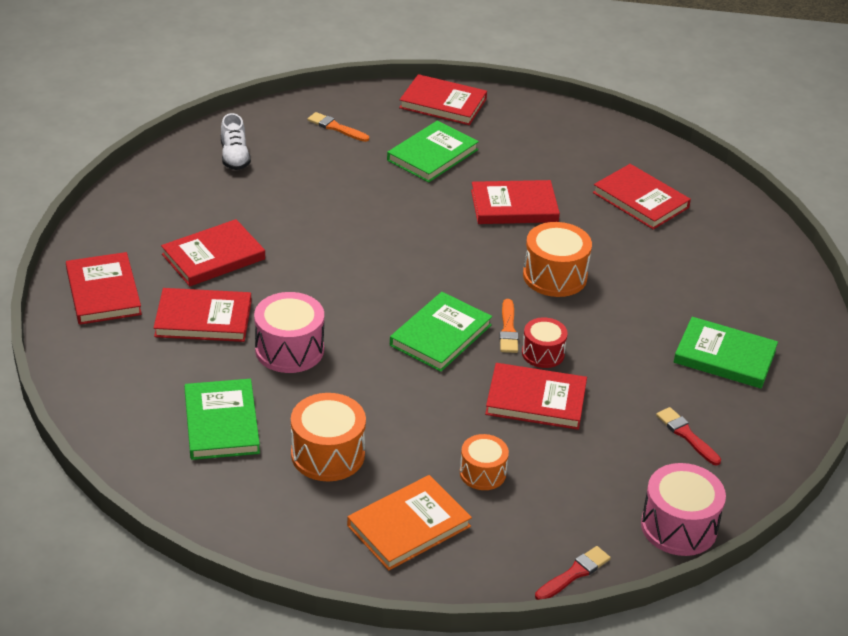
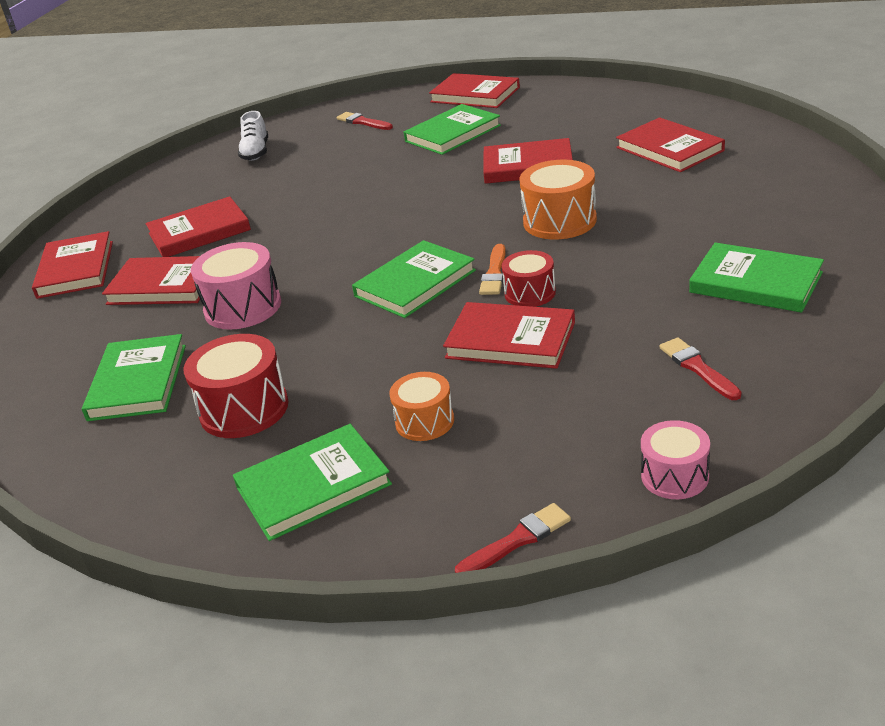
camera: 15 degrees right, 5 degrees down
(328, 454) = (244, 409): orange drum -> red drum
(336, 127) = (363, 122): orange brush -> red brush
(409, 526) = (313, 486): orange book -> green book
(679, 526) = (674, 476): pink drum -> pink drum, size x0.63

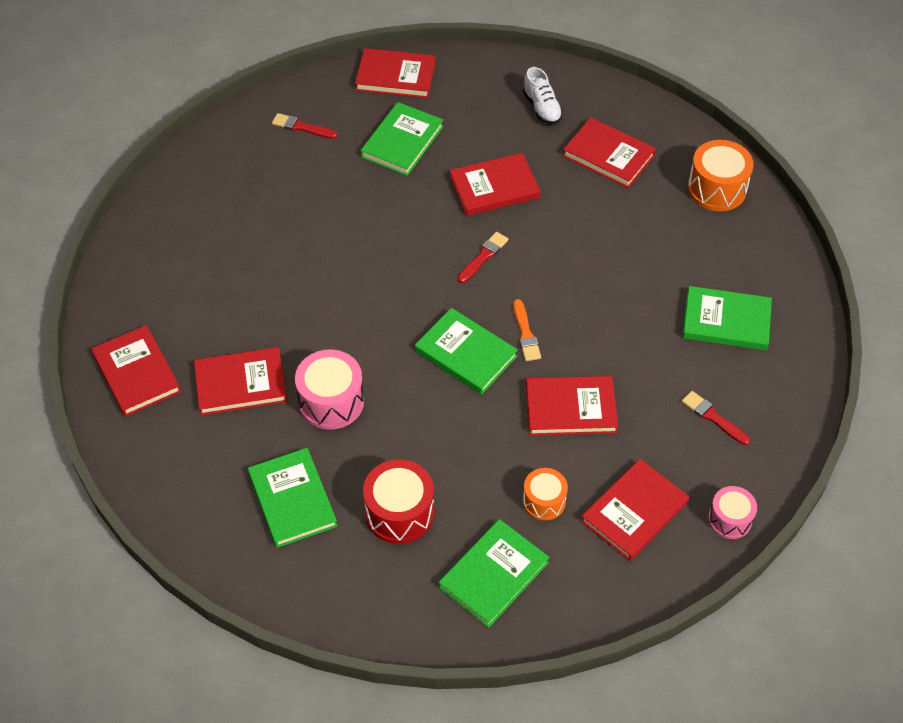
camera: 25 degrees left, 20 degrees up
(199, 232) = (229, 308): red book -> red book (634, 512)
(256, 152) = (214, 183): white shoe -> white shoe (542, 108)
(415, 283) = (466, 354): green book -> green book turned 75 degrees counterclockwise
(517, 540) = (651, 592): red brush -> red brush (483, 256)
(530, 293) = (564, 354): red drum -> none
(559, 221) = (552, 262): orange drum -> orange drum (717, 189)

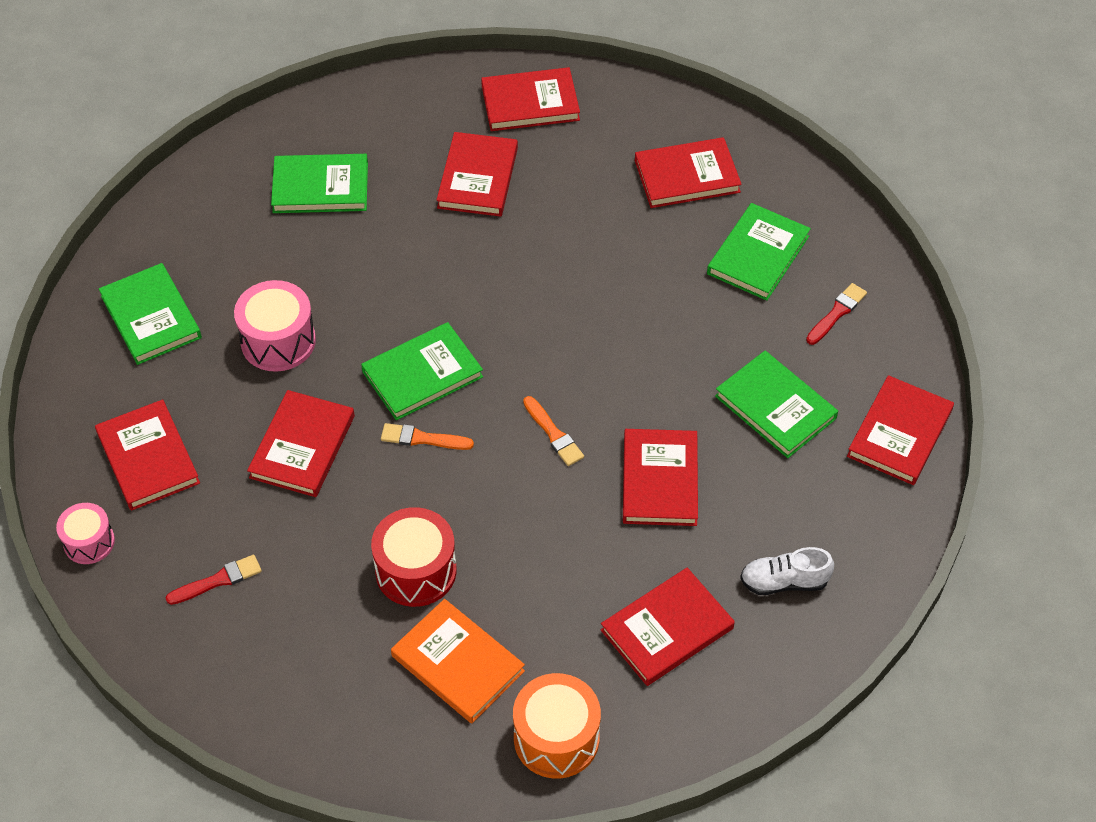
camera: 110 degrees right, 0 degrees up
(192, 243) = (687, 176): none -> red book
(331, 401) = (419, 243): pink drum -> pink drum (278, 341)
(399, 513) = (260, 264): red drum -> red drum (416, 571)
(483, 256) = (553, 434): red brush -> orange brush
(544, 501) = (205, 384): orange drum -> none
(695, 254) = (458, 663): none -> orange book
(726, 321) = (340, 653): green book -> green book (758, 255)

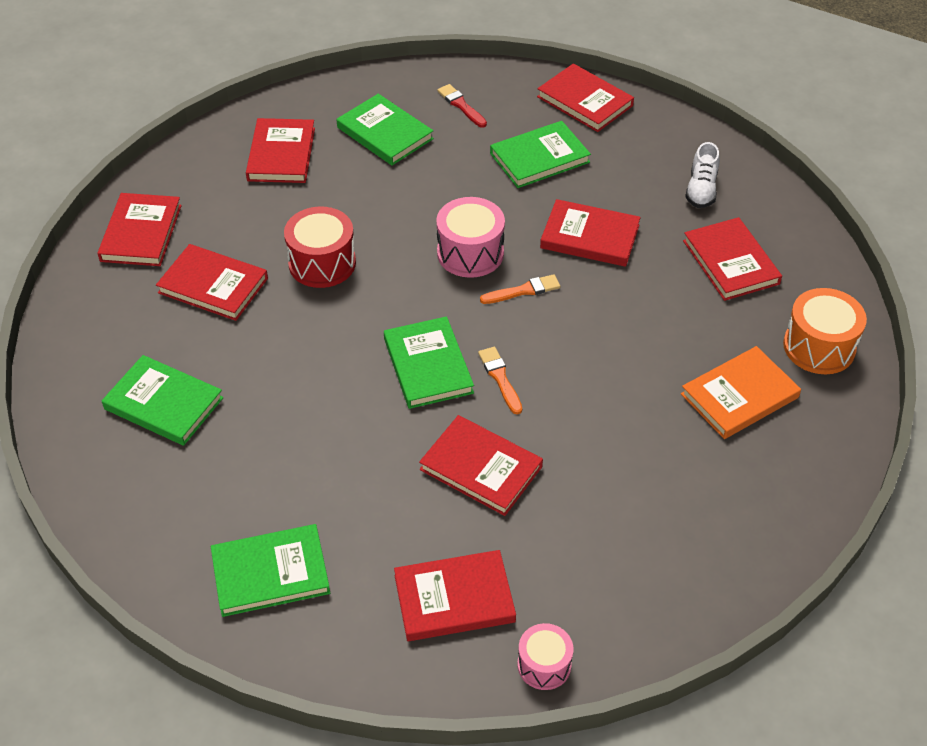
camera: 75 degrees left, 5 degrees down
(218, 580) = (617, 558): red brush -> none
(278, 341) = (346, 468): pink drum -> pink drum (470, 253)
(320, 187) = (163, 403): green book -> green book turned 75 degrees counterclockwise
(416, 571) = (640, 407): red drum -> red drum (322, 263)
(422, 438) = (500, 378): orange brush -> orange brush turned 135 degrees clockwise

